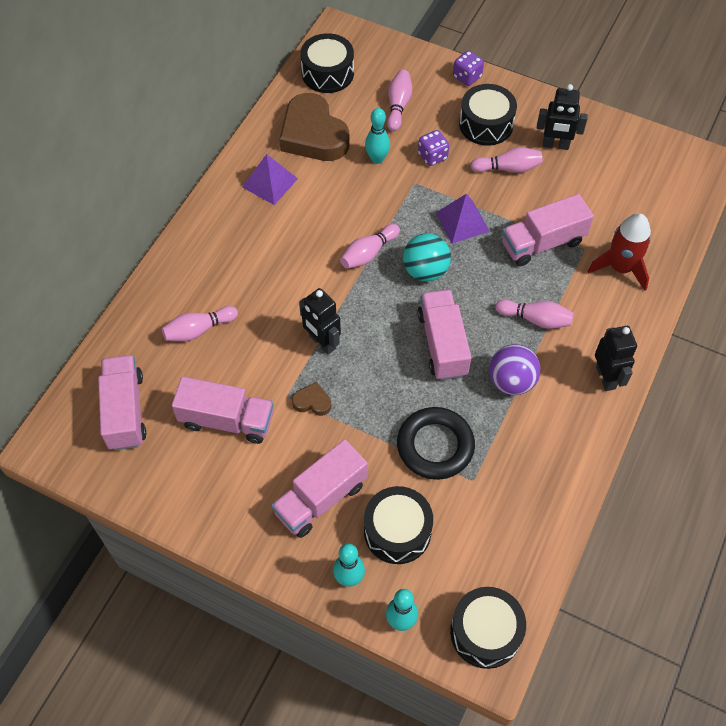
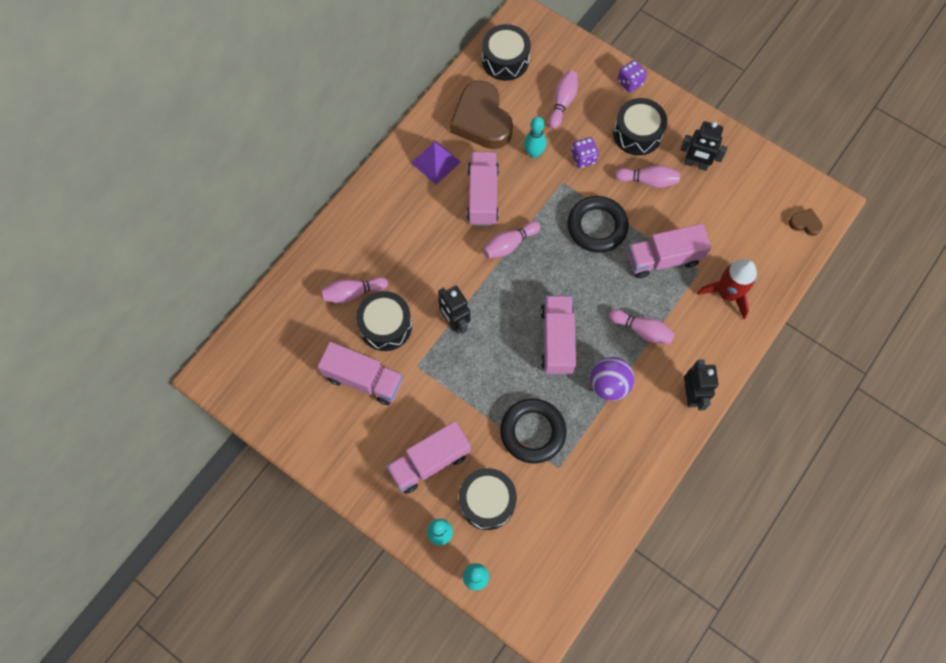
camera: 10 degrees right, 10 degrees up
(125, 411) = (281, 357): pink truck -> pink truck (483, 196)
(312, 402) = (437, 375): brown heart -> brown heart (805, 223)
(425, 271) = (555, 269): turquoise ball -> none
(462, 221) = (597, 227): purple pyramid -> black ring
(485, 632) = (542, 600): black drum -> black drum (385, 326)

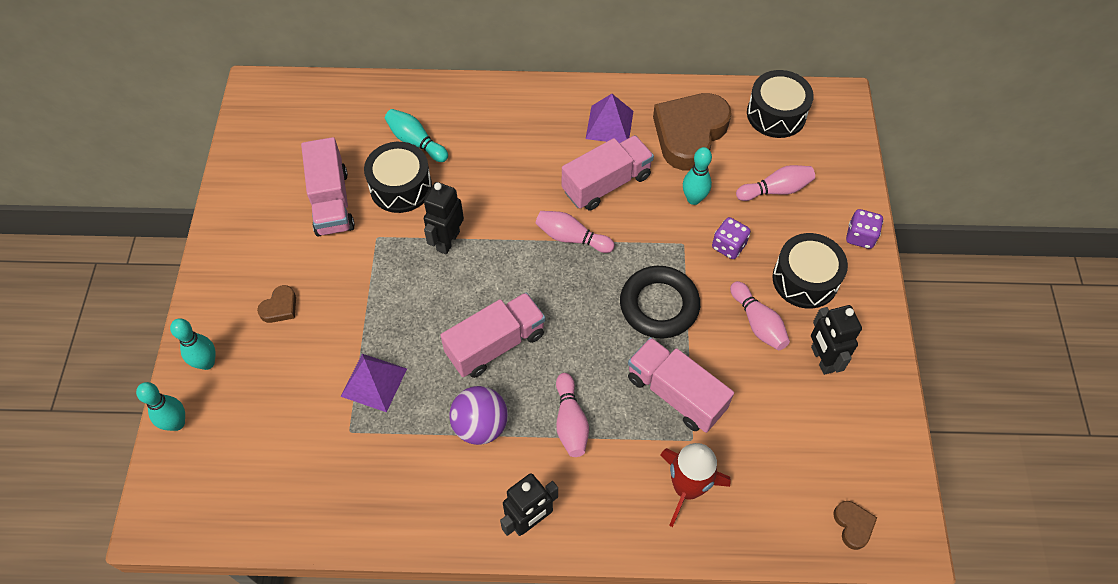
camera: 55 degrees right, 10 degrees down
(353, 293) = (416, 141): pink bowling pin -> turquoise bowling pin
(429, 462) = (280, 307): pink truck -> brown heart
(487, 501) = (268, 384): black drum -> none
(532, 432) = (374, 382): black ring -> purple pyramid

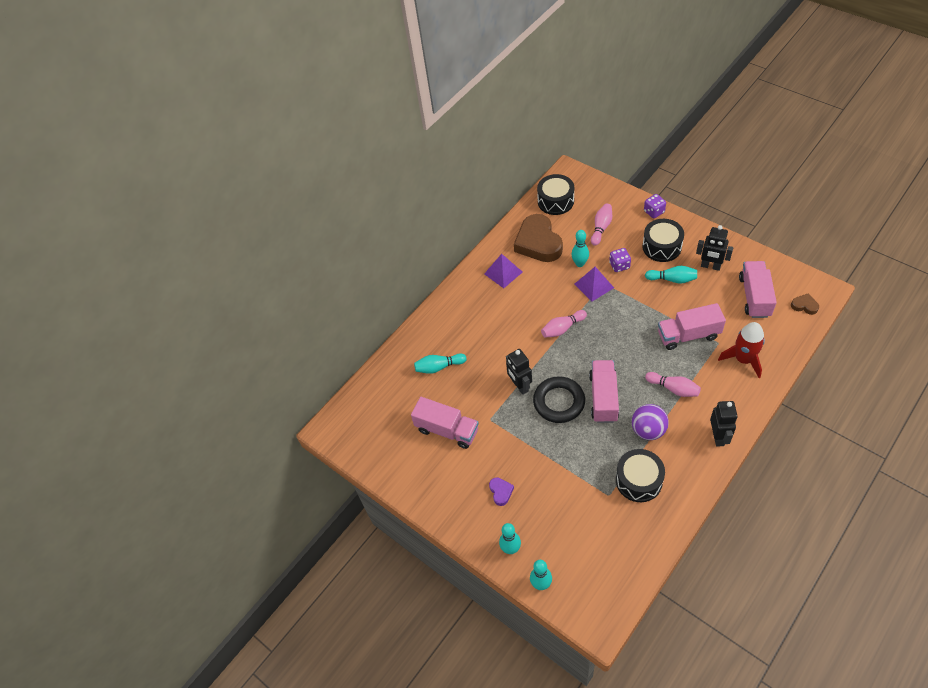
camera: 45 degrees left, 5 degrees down
(280, 307) = (501, 492): brown heart -> purple heart
(374, 382) = (586, 468): purple pyramid -> purple pyramid (594, 285)
(401, 187) = (464, 390): black drum -> black drum (638, 480)
(606, 184) = (540, 295): pink truck -> pink truck (754, 296)
(659, 305) = (632, 313): black ring -> black ring (559, 402)
(758, 323) = (672, 279): pink bowling pin -> turquoise bowling pin

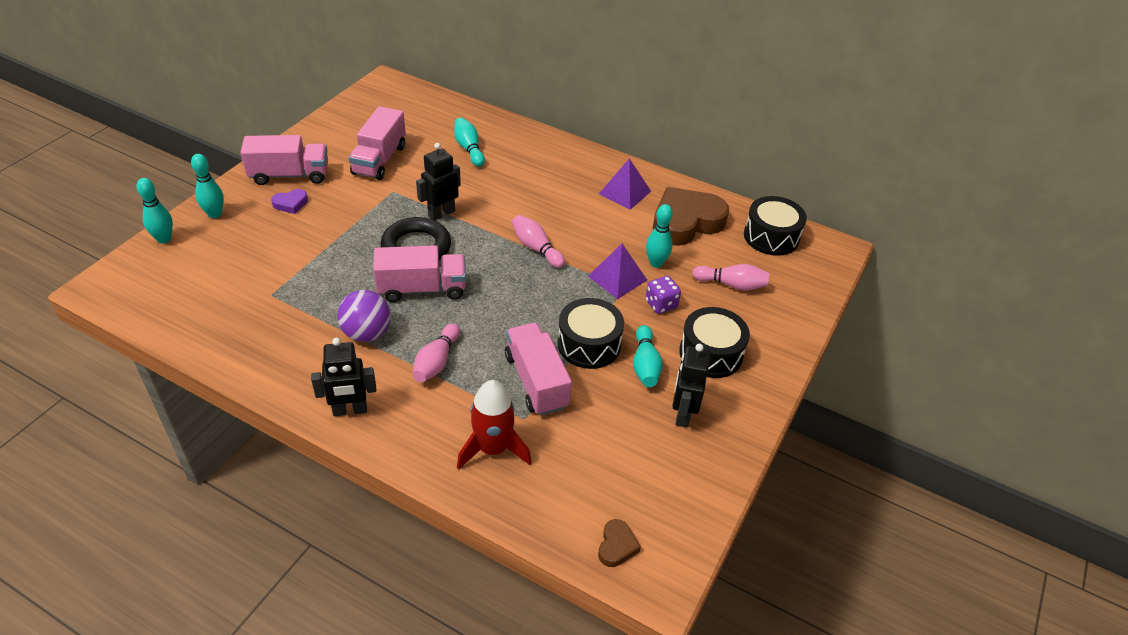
camera: 70 degrees right, 10 degrees down
(638, 480) = (288, 323): black drum -> black drum (589, 344)
(654, 212) = (784, 345): purple dice -> none
(754, 296) = (626, 472): pink truck -> pink truck (289, 175)

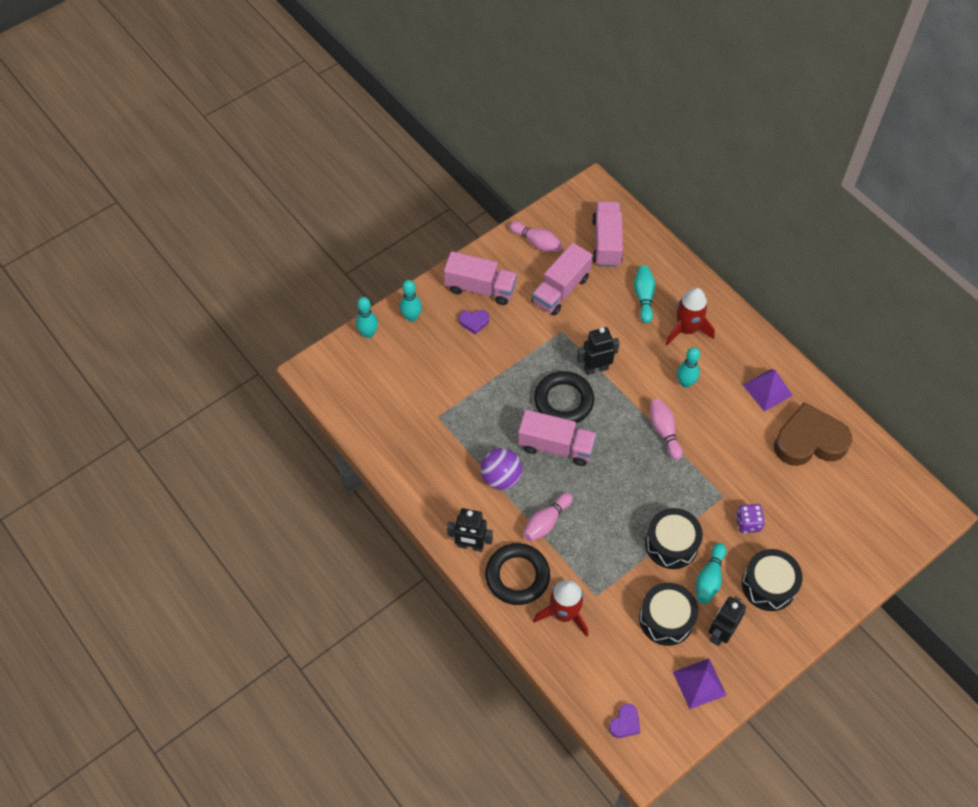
camera: 25 degrees right, 15 degrees up
(420, 426) = (517, 576): none -> black ring
(523, 164) = (686, 329): none -> red rocket
(536, 381) = (617, 565): pink truck -> pink truck (606, 242)
(616, 546) = (625, 723): brown heart -> purple heart
(617, 278) = (722, 484): purple pyramid -> purple pyramid (699, 683)
(656, 263) = (762, 478): turquoise bowling pin -> turquoise bowling pin (685, 383)
(732, 284) = (819, 522): pink bowling pin -> pink bowling pin (536, 242)
(771, 237) = (881, 480): black drum -> black drum (666, 619)

